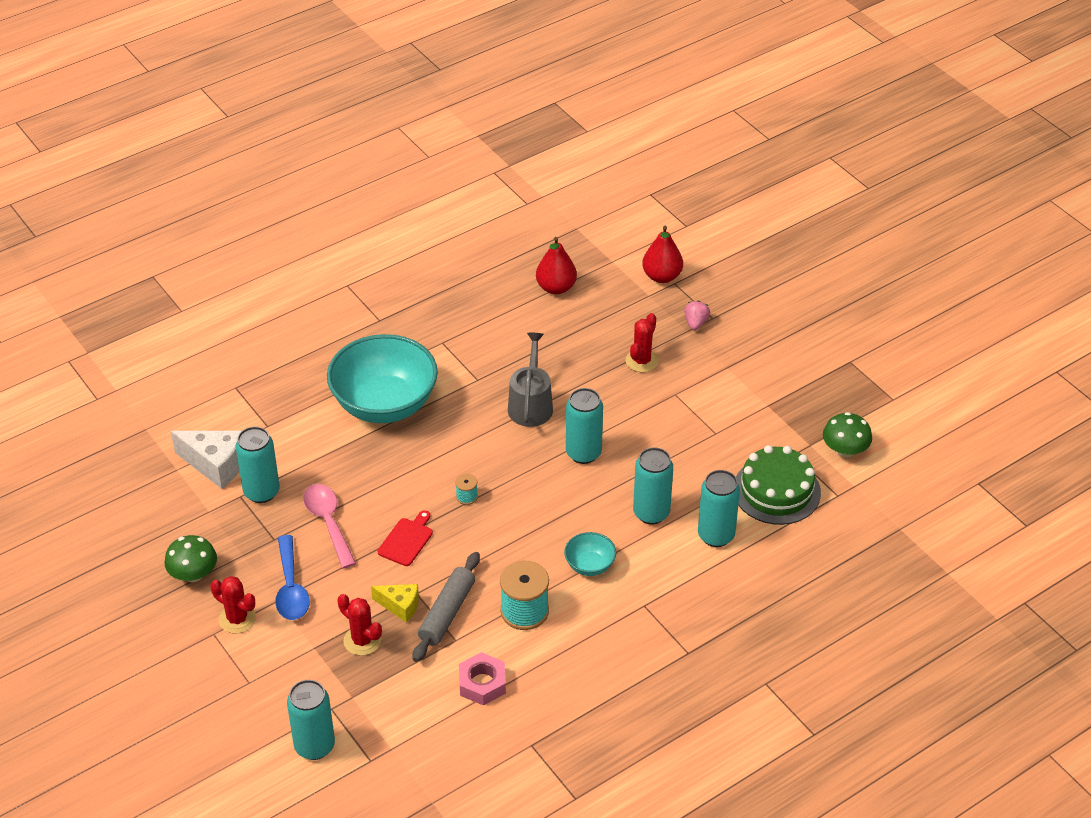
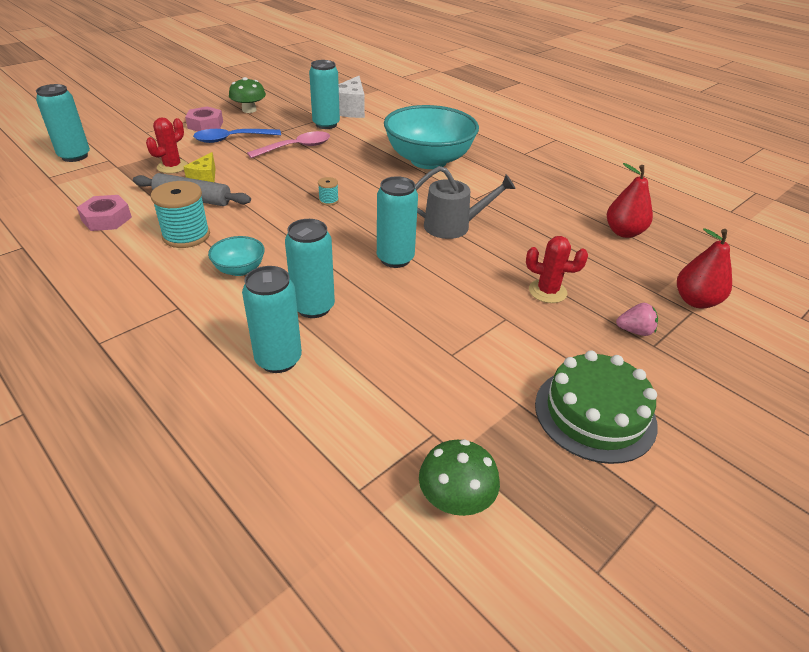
camera: 80 degrees right, 5 degrees down
(237, 619) = (205, 125): red cactus -> pink nut
(407, 540) = (277, 178): red cutting board -> none
(776, 491) = (359, 416): green cake -> green cake (595, 414)

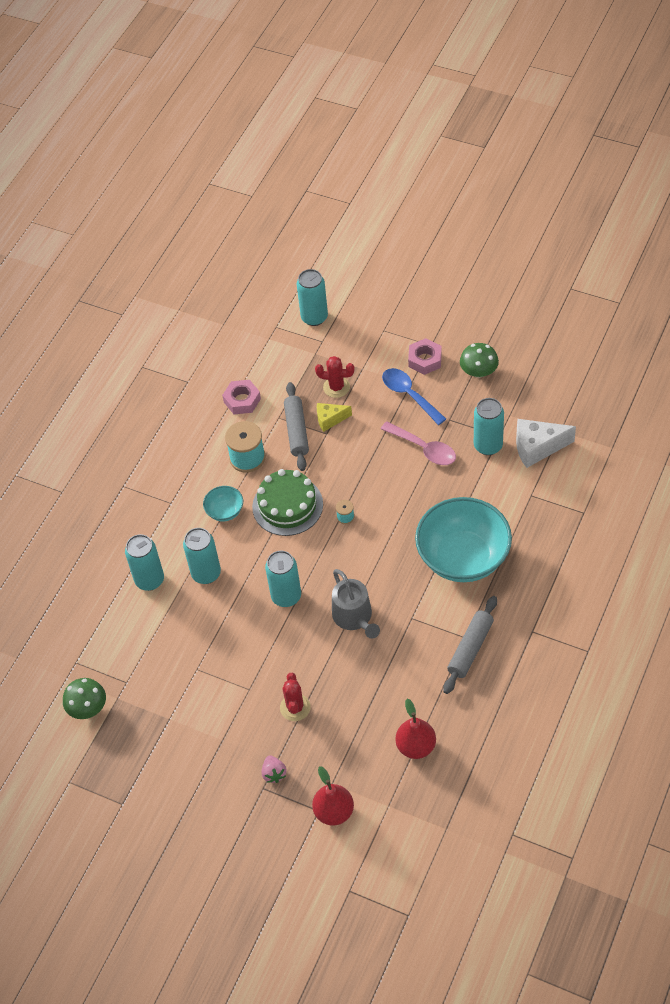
camera: 75 degrees right, 15 degrees up
(526, 181) = (470, 648): none -> grey rolling pin
(595, 414) = (178, 762): green cake -> green cake (287, 505)

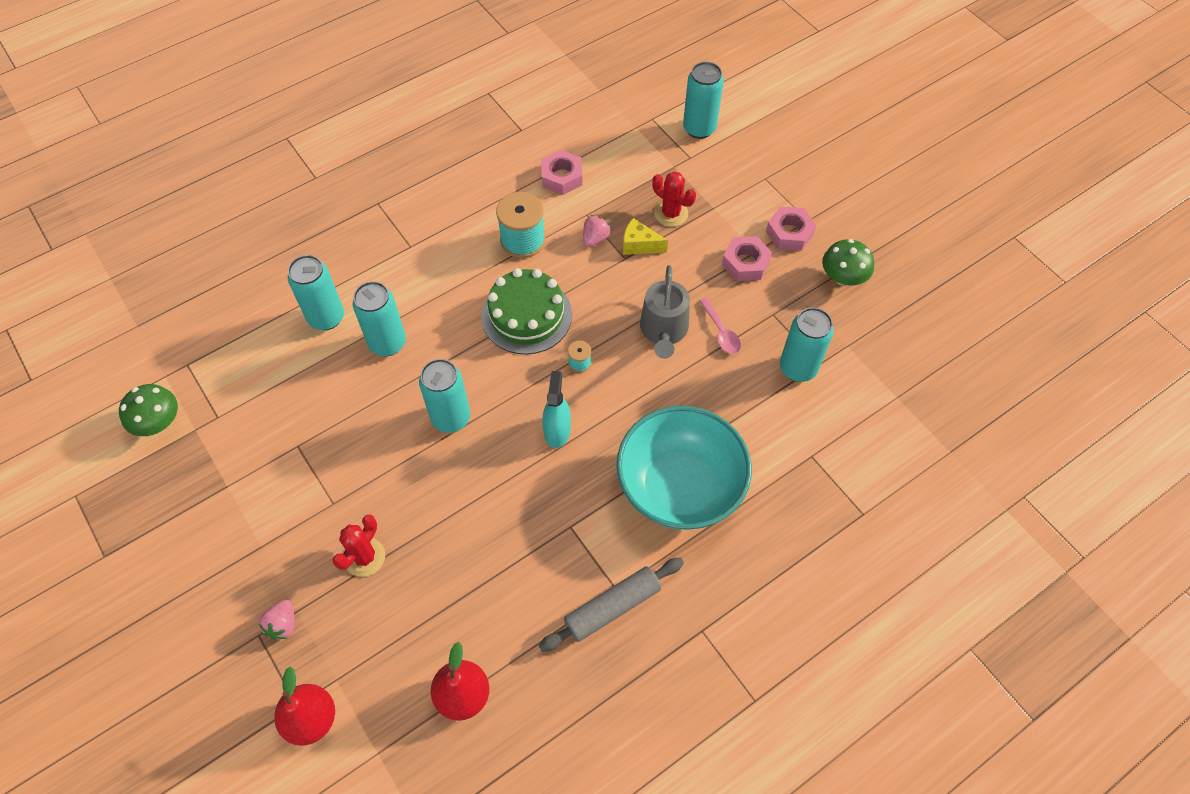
camera: 25 degrees right, 5 degrees up
(225, 511) = (457, 286): turquoise bowl -> none
(296, 431) = (595, 239): grey rolling pin -> pink strawberry
(354, 617) = (506, 487): grey watering can -> grey watering can (663, 330)
(361, 566) = (557, 430): none -> turquoise spray bottle
(409, 395) = (745, 263): blue spoon -> pink nut
(424, 448) = (721, 332): pink spoon -> pink spoon, size x0.64
(537, 448) = (855, 402): white cheese -> none

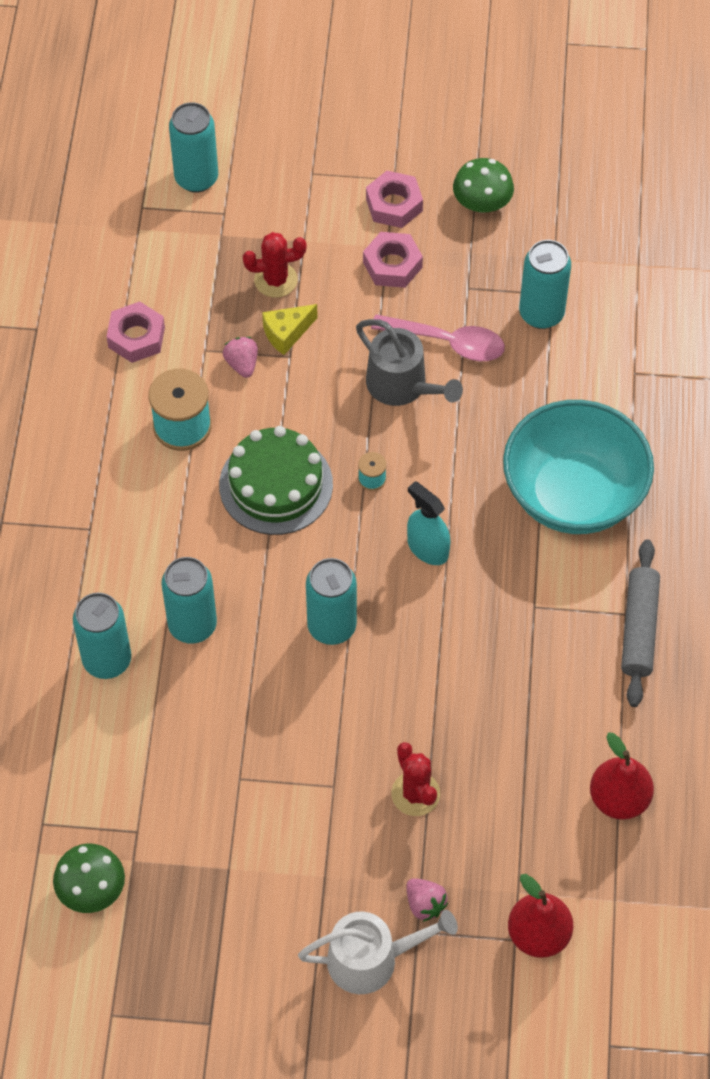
camera: 50 degrees left, 0 degrees up
(216, 621) = (371, 959): none -> white watering can
(721, 332) = (448, 342): pink spoon -> pink spoon, size x1.56

